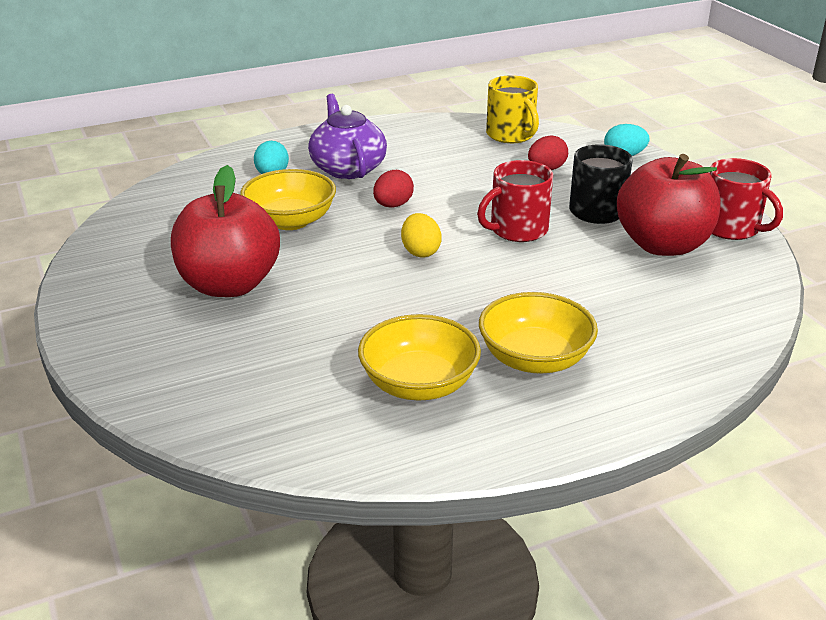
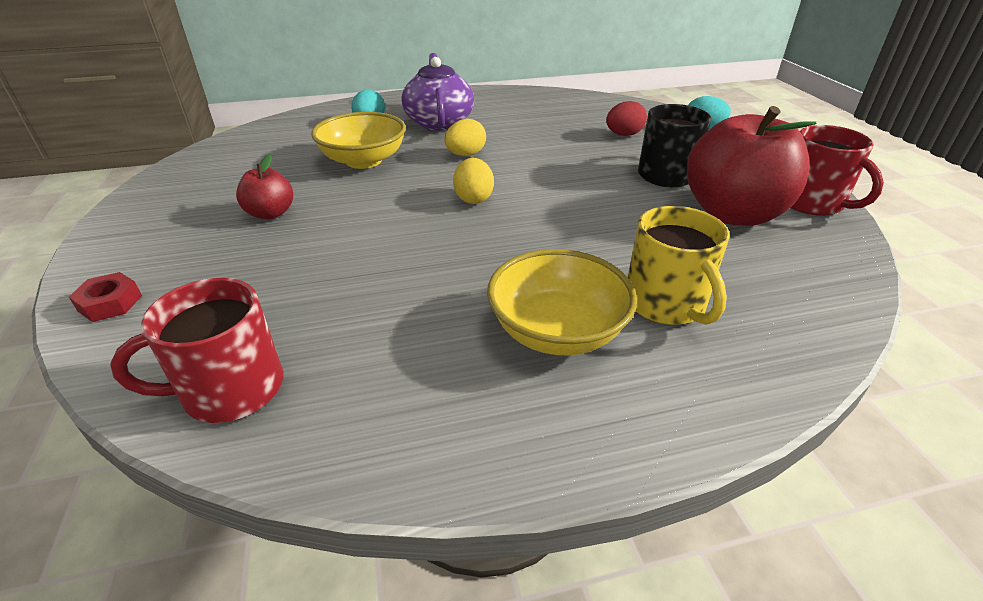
camera: 10 degrees right, 5 degrees up
(137, 379) = (110, 303): none -> red nut
(229, 285) = (270, 213): red apple -> red apple, size x0.48
(393, 205) = (465, 155): red egg -> yellow egg
(419, 384) = (407, 348): yellow bowl -> none
(511, 135) = (598, 106): yellow mug -> yellow mug (666, 303)
(517, 230) = (579, 186): red mug -> red mug (230, 389)

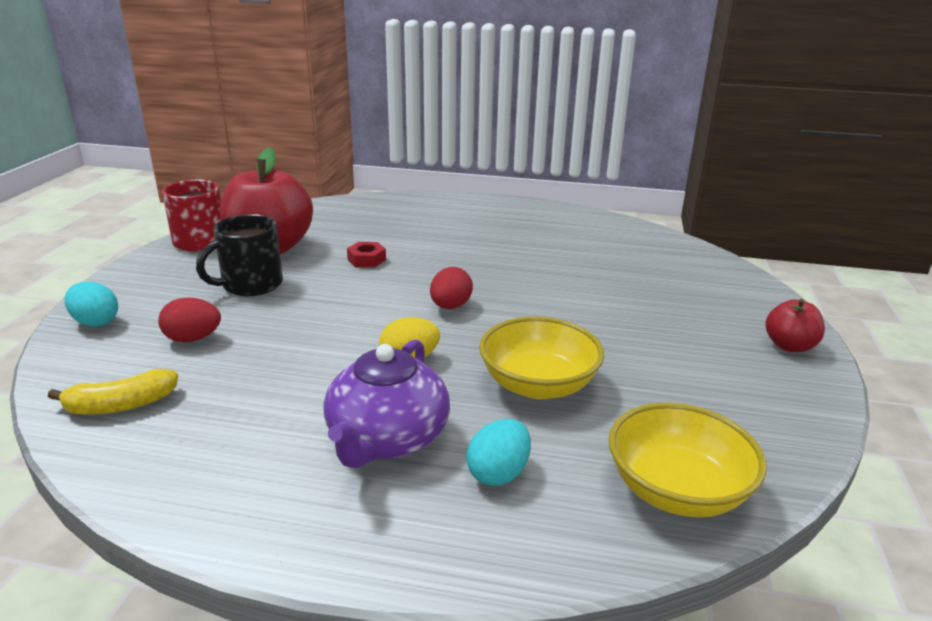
camera: 155 degrees left, 10 degrees down
(110, 303) = (757, 296): red nut -> red nut (366, 259)
(230, 389) = (656, 244): red mug -> none
(270, 213) = (651, 338): red apple -> red apple (789, 346)
(473, 198) = (450, 306): yellow egg -> red egg
(557, 331) = (474, 228): yellow bowl -> yellow bowl (677, 490)
(593, 106) = (121, 405): none -> yellow banana
(666, 303) = (402, 224): yellow mug -> none

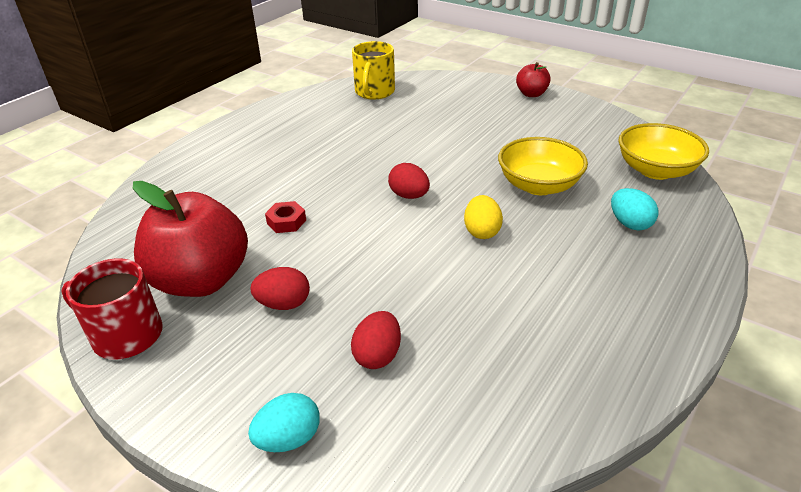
camera: 65 degrees left, 10 degrees up
(121, 405) = (483, 413): yellow banana -> none
(250, 285) = (284, 304): black mug -> red egg
(387, 439) = (581, 261): purple teapot -> none
(651, 246) = (374, 92): none -> yellow mug

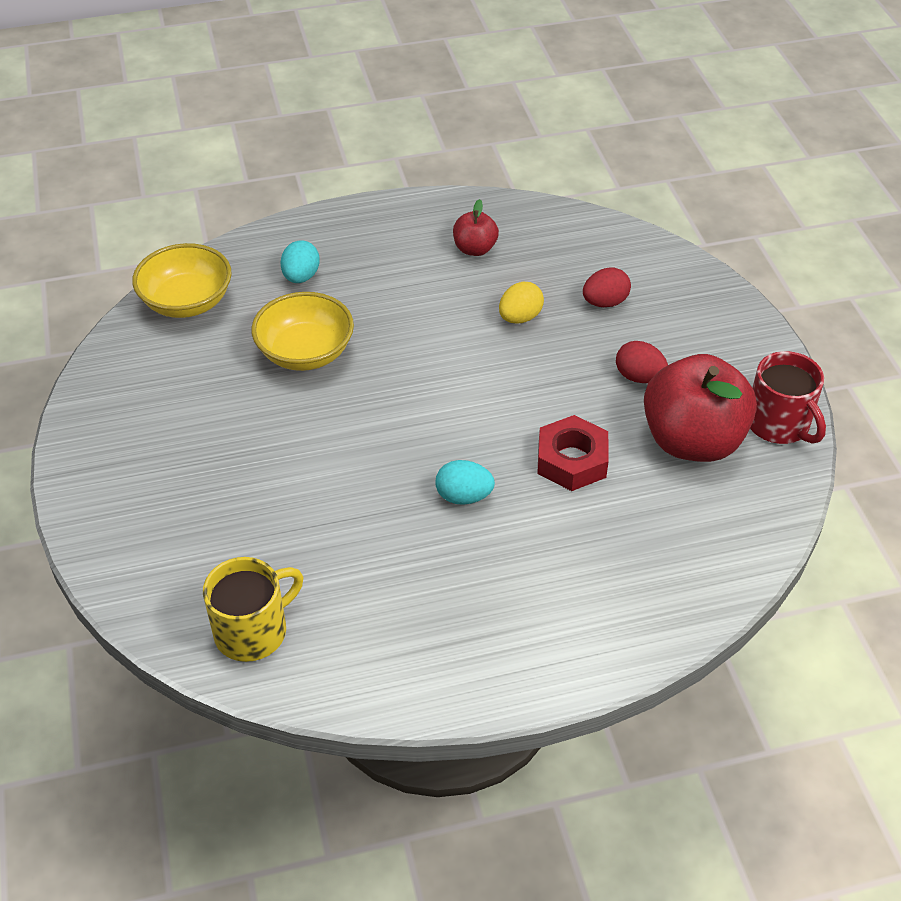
camera: 140 degrees left, 10 degrees up
(286, 222) = (571, 460): red nut -> red nut, size x1.69
(289, 439) = (701, 290): turquoise egg -> turquoise egg (464, 496)
(409, 196) = (430, 417): red egg -> none
(481, 231) = (419, 342): yellow egg -> yellow egg (520, 317)
(531, 94) = (92, 477): red apple -> red apple (475, 249)

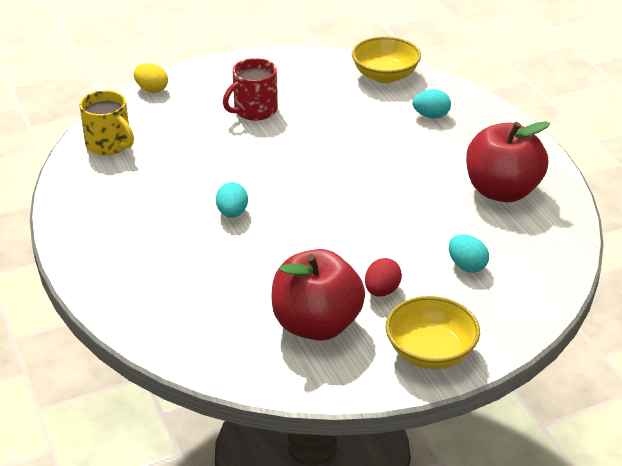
camera: 80 degrees right, 10 degrees down
(305, 352) = (353, 129): yellow bowl -> yellow bowl (430, 352)
(475, 249) = (502, 191): red apple -> red apple, size x2.08
(520, 317) = (428, 222): yellow egg -> yellow egg (152, 89)
(571, 460) = (278, 261): red nut -> none
(605, 302) = (466, 266): red egg -> turquoise egg
(779, 424) = (350, 377): red mug -> red mug (254, 110)

